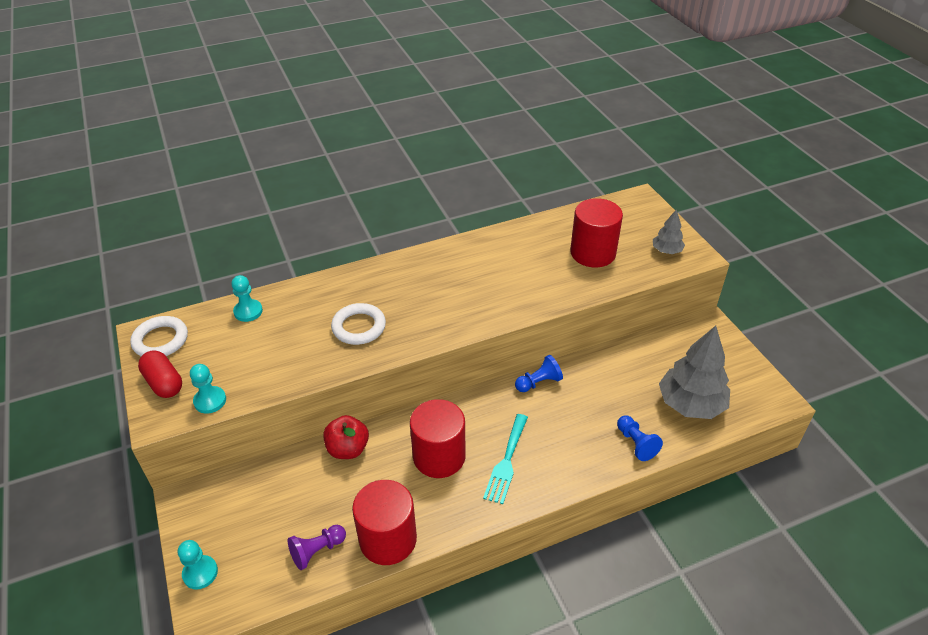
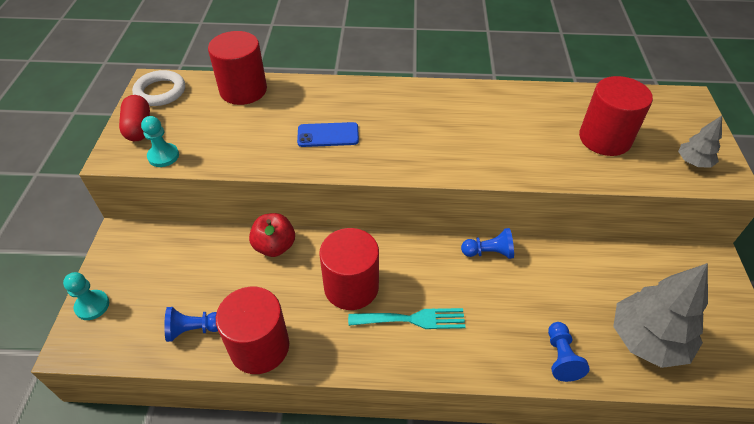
camera: 25 degrees right, 5 degrees up
(248, 311) = (243, 90): turquoise pawn -> red cylinder
(317, 551) = (194, 329): purple pawn -> blue pawn
(359, 327) = (328, 135): white ring -> blue phone
(506, 462) = (413, 319): turquoise fork -> turquoise fork turned 135 degrees counterclockwise

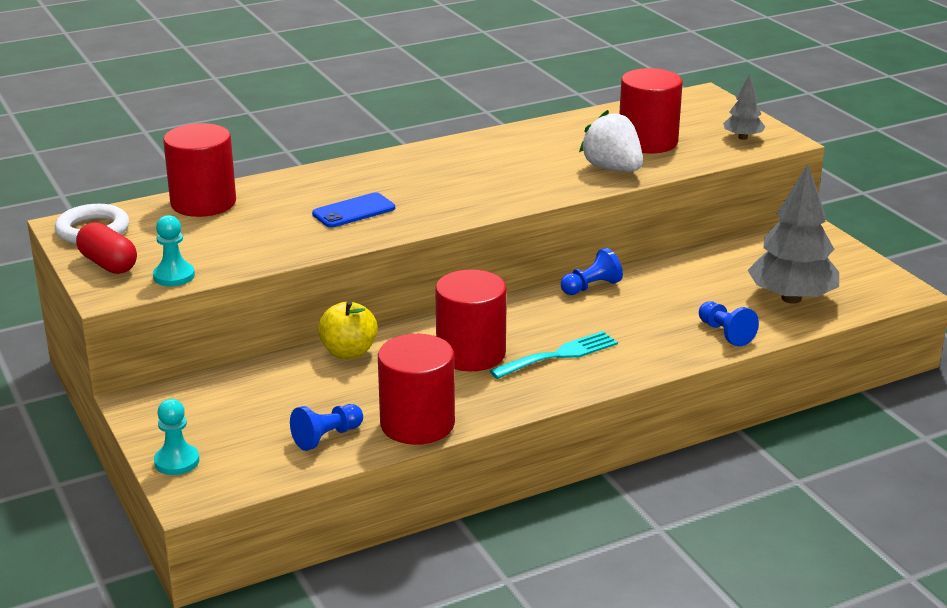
camera: 30 degrees left, 20 degrees down
(275, 246) = (348, 352): red apple -> yellow apple
(553, 160) = (612, 169): none -> white strawberry

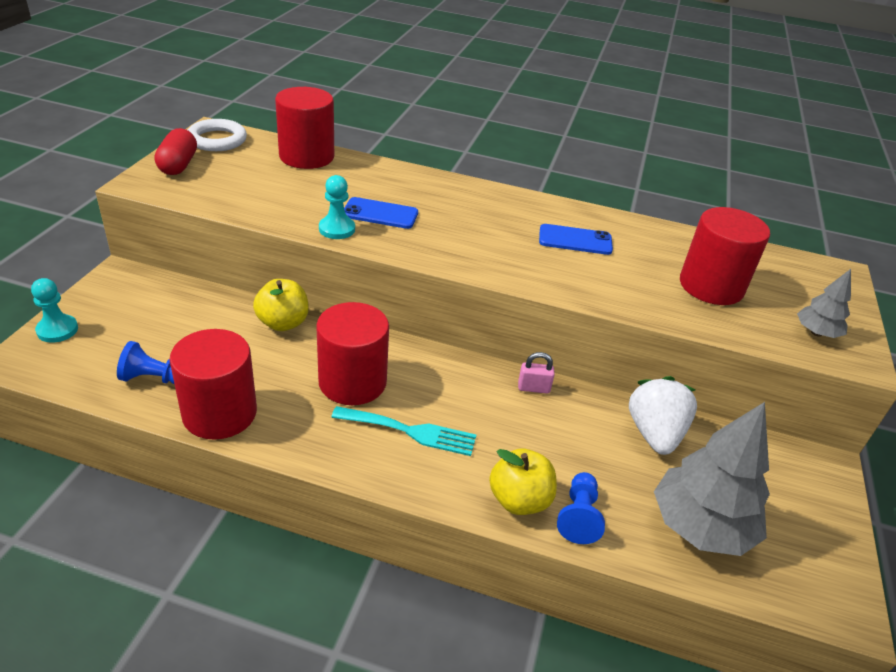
camera: 40 degrees right, 10 degrees up
(174, 276) = (191, 194): turquoise pawn -> turquoise pawn (337, 229)
(519, 157) = (575, 240): none -> blue phone
(591, 287) = (533, 388): blue pawn -> pink padlock
(612, 169) = (636, 292): white strawberry -> white strawberry (654, 434)
(682, 346) = (519, 500): none -> yellow apple

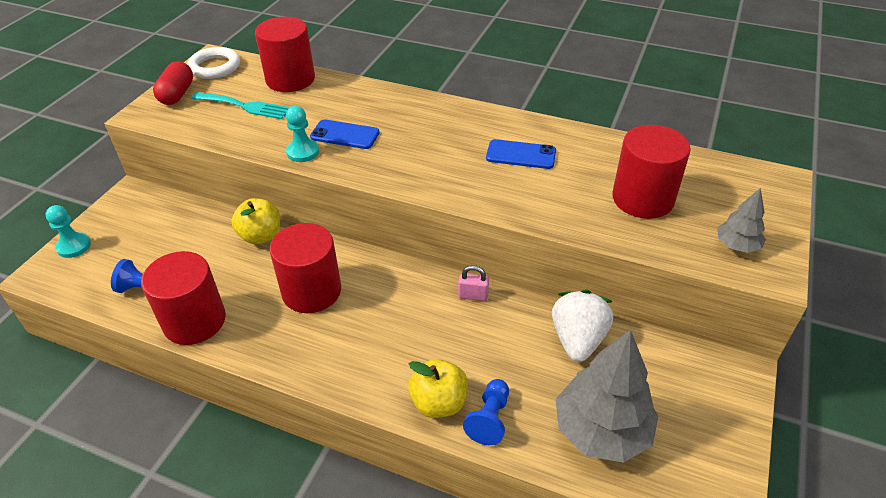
camera: 10 degrees right, 5 degrees up
(411, 431) = (354, 337): turquoise fork -> turquoise fork (245, 106)

